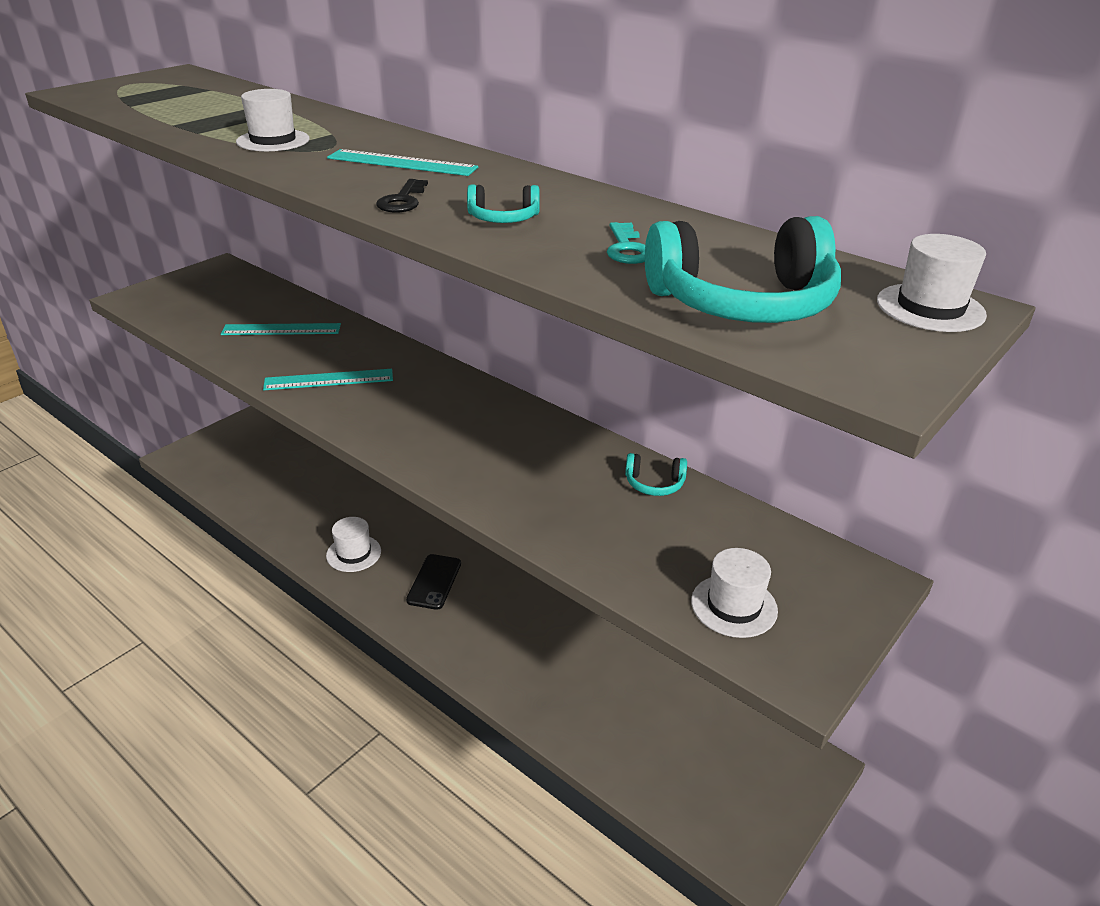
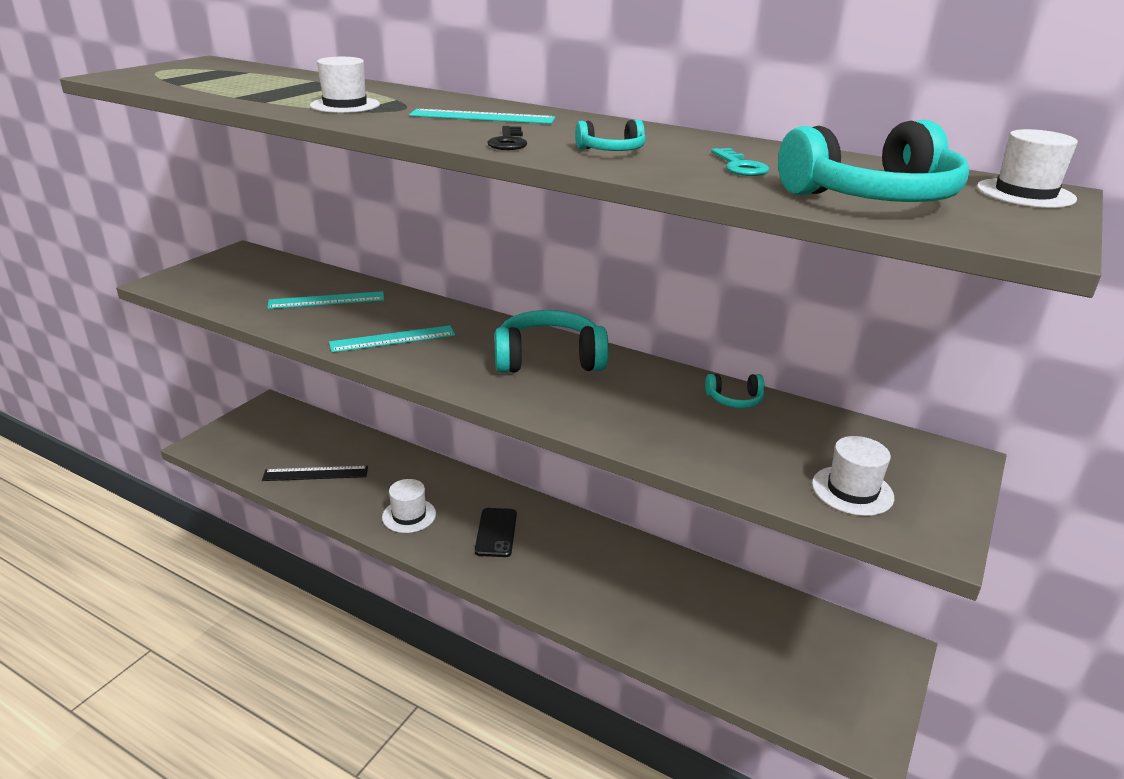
camera: 10 degrees left, 5 degrees down
(276, 498) = (315, 473): none -> black ruler
(477, 417) = (549, 359): none -> turquoise headphones

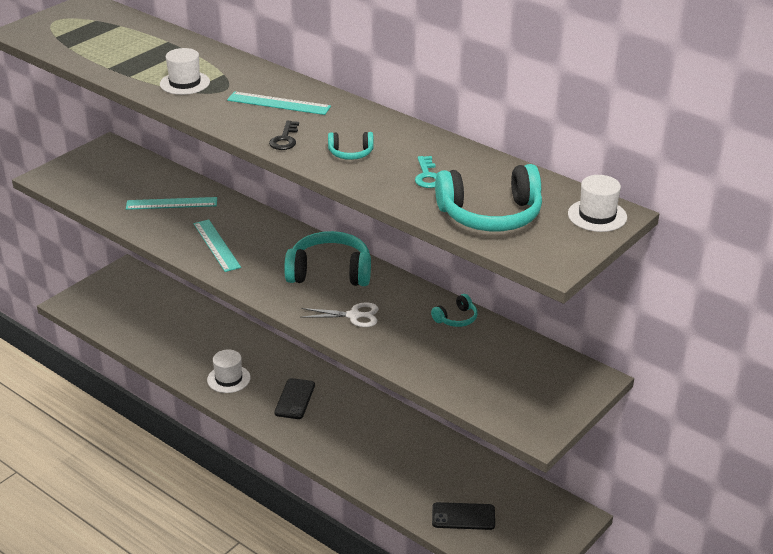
camera: 10 degrees right, 5 degrees up
(315, 473) = (159, 337): black ruler -> none
(393, 339) = (216, 245): turquoise ruler -> turquoise ruler turned 75 degrees clockwise
(600, 405) = (354, 316): none -> white scissors
(735, 400) = (456, 318): turquoise headphones -> turquoise headphones turned 45 degrees counterclockwise
(756, 666) = (463, 516): none -> black phone
(852, 490) = (502, 395): white hat -> none

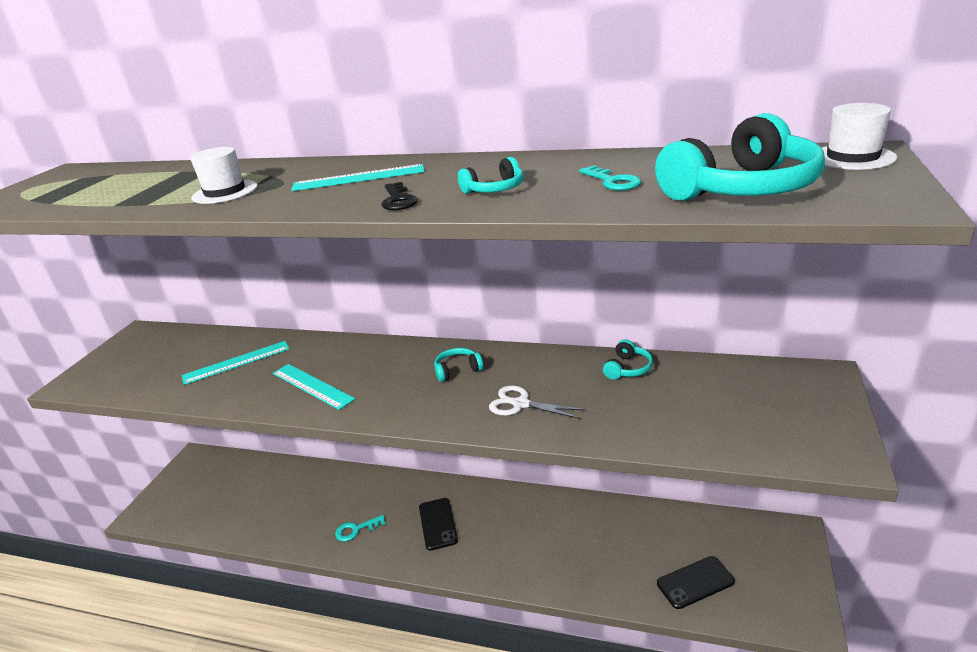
camera: 20 degrees left, 5 degrees down
(228, 379) = (356, 529): white hat -> turquoise key
(330, 272) = (457, 370): turquoise headphones -> turquoise headphones, size x0.48
(354, 316) = (520, 404): white scissors -> white scissors turned 135 degrees counterclockwise

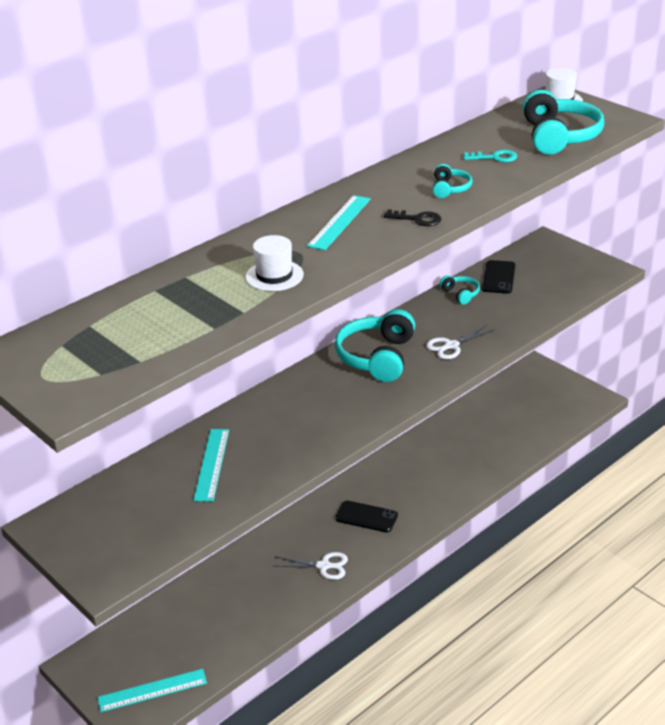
camera: 60 degrees left, 5 degrees up
(312, 386) = (311, 429): turquoise ruler -> turquoise ruler (152, 690)
(356, 529) = (324, 566): turquoise key -> white scissors
(457, 370) = (377, 357): turquoise headphones -> turquoise headphones, size x2.08
(695, 582) = (535, 423): black phone -> black phone (498, 277)

